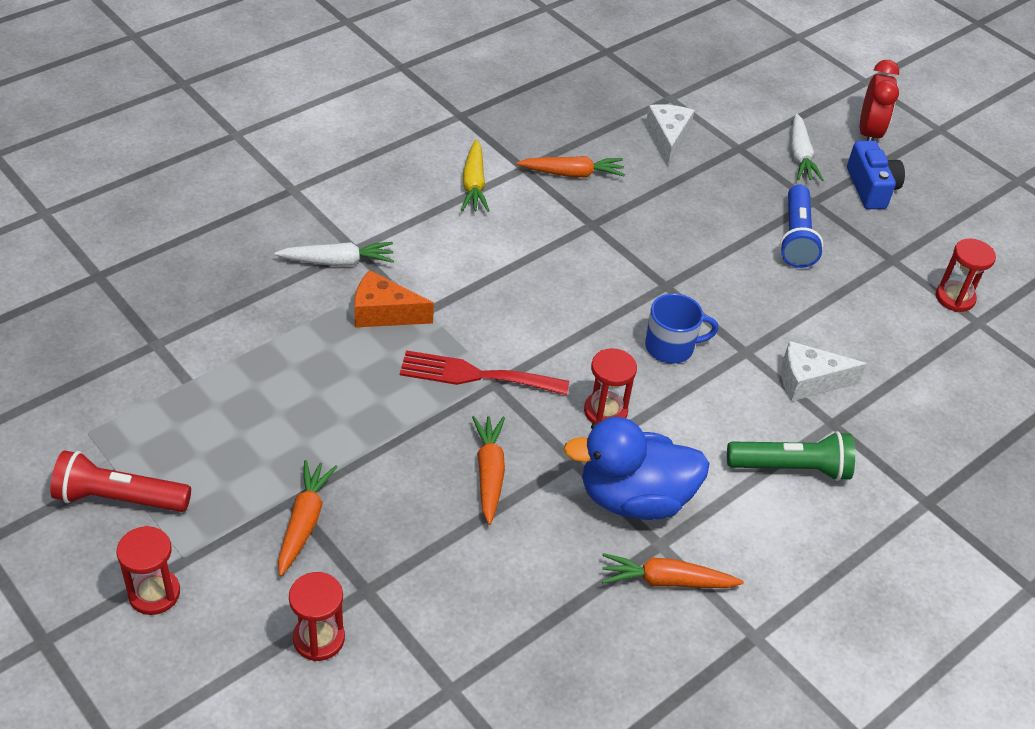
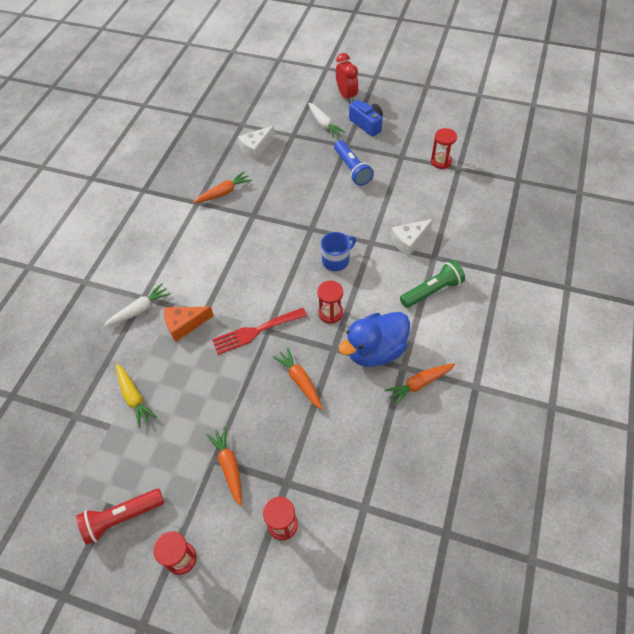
camera: 25 degrees left, 10 degrees up
(474, 184) = (178, 226): yellow carrot -> yellow carrot (134, 397)
(667, 139) = (256, 148): white cheese -> white cheese turned 105 degrees counterclockwise

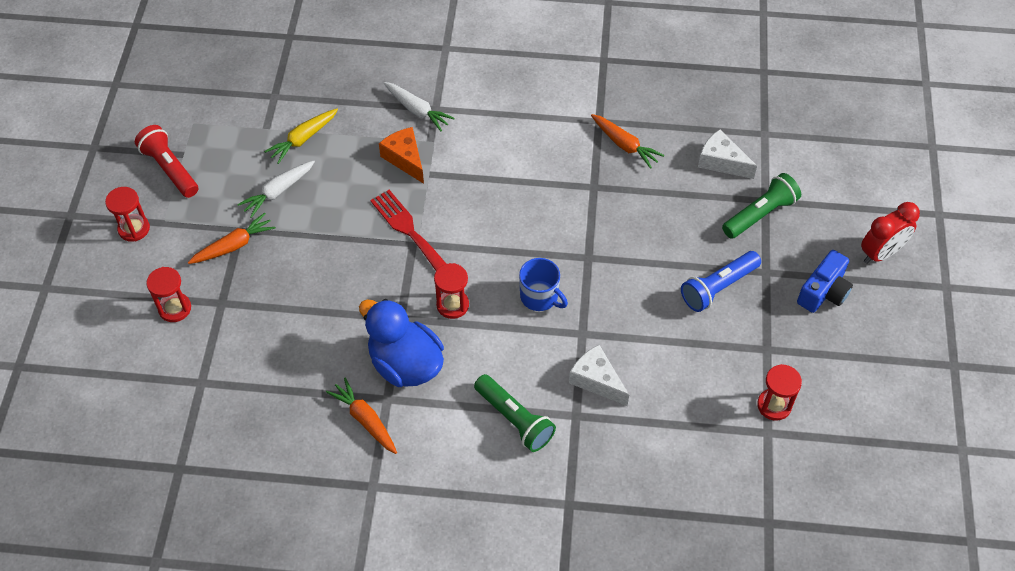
camera: 75 degrees right, 0 degrees up
(300, 380) = (349, 290): orange carrot -> none
(303, 139) = (760, 214): none -> green flashlight
(324, 124) = (803, 234): white carrot -> white carrot (278, 192)

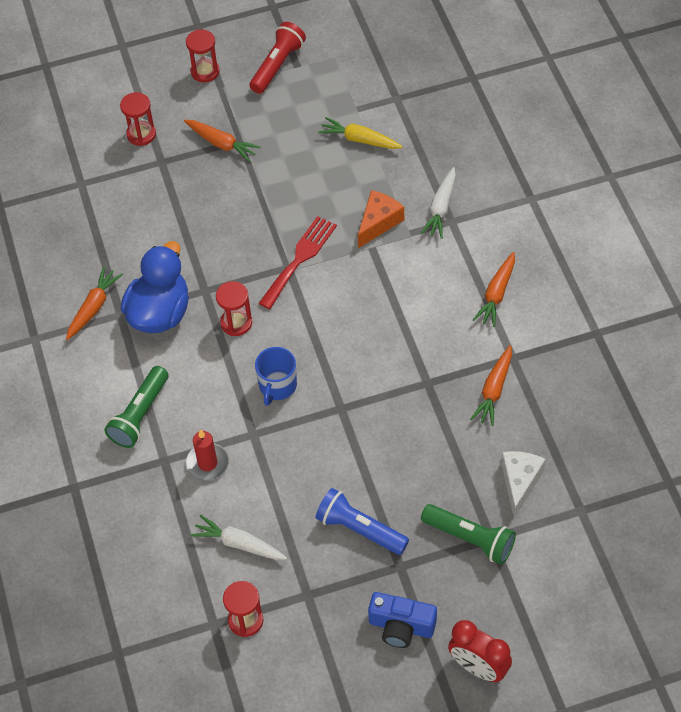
camera: 70 degrees right, 0 degrees up
(278, 192) = (293, 148): white carrot -> white carrot (239, 544)
(529, 107) = (496, 294): none -> orange carrot
(596, 380) = (207, 463): white cheese -> red candle

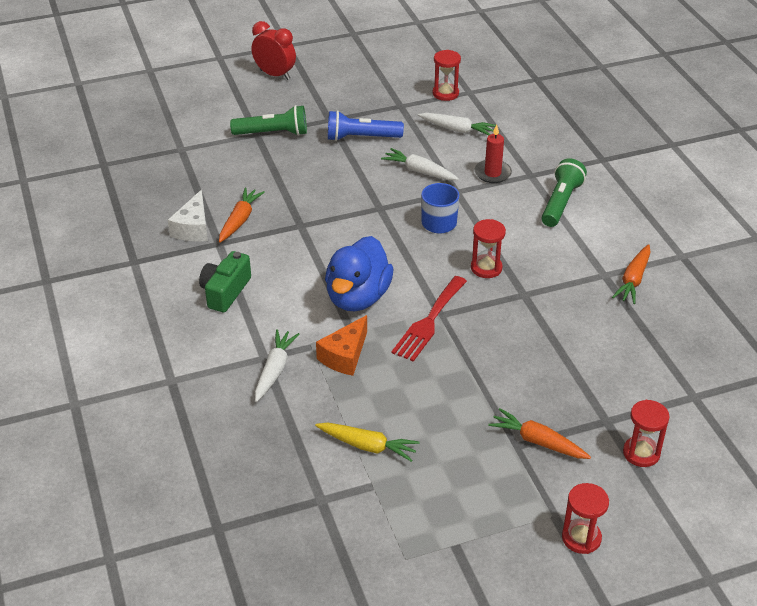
camera: 175 degrees right, 15 degrees down
(160, 313) = (564, 275): blue duck -> blue duck (358, 297)
(277, 65) = (483, 547): red flashlight -> none
(292, 467) = (419, 171): none -> white carrot
(359, 529) = (361, 138): blue flashlight -> blue flashlight turned 150 degrees clockwise
(401, 626) = (329, 92): blue camera -> none
(470, 539) = (273, 133): green flashlight -> green flashlight turned 150 degrees clockwise
(496, 294) = (225, 292): orange carrot -> green camera
(519, 482) = (228, 164): white cheese -> white cheese (193, 228)

